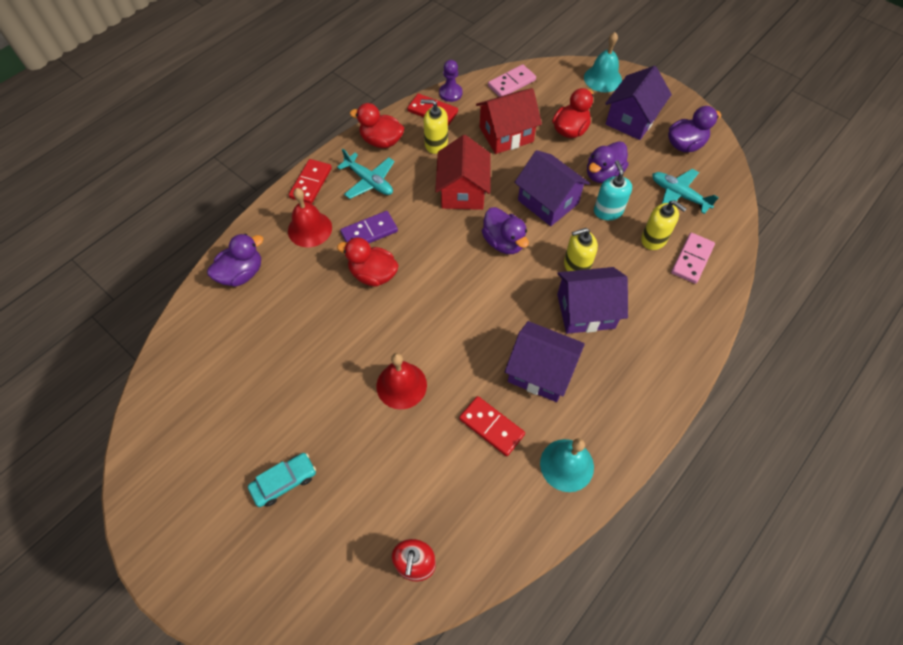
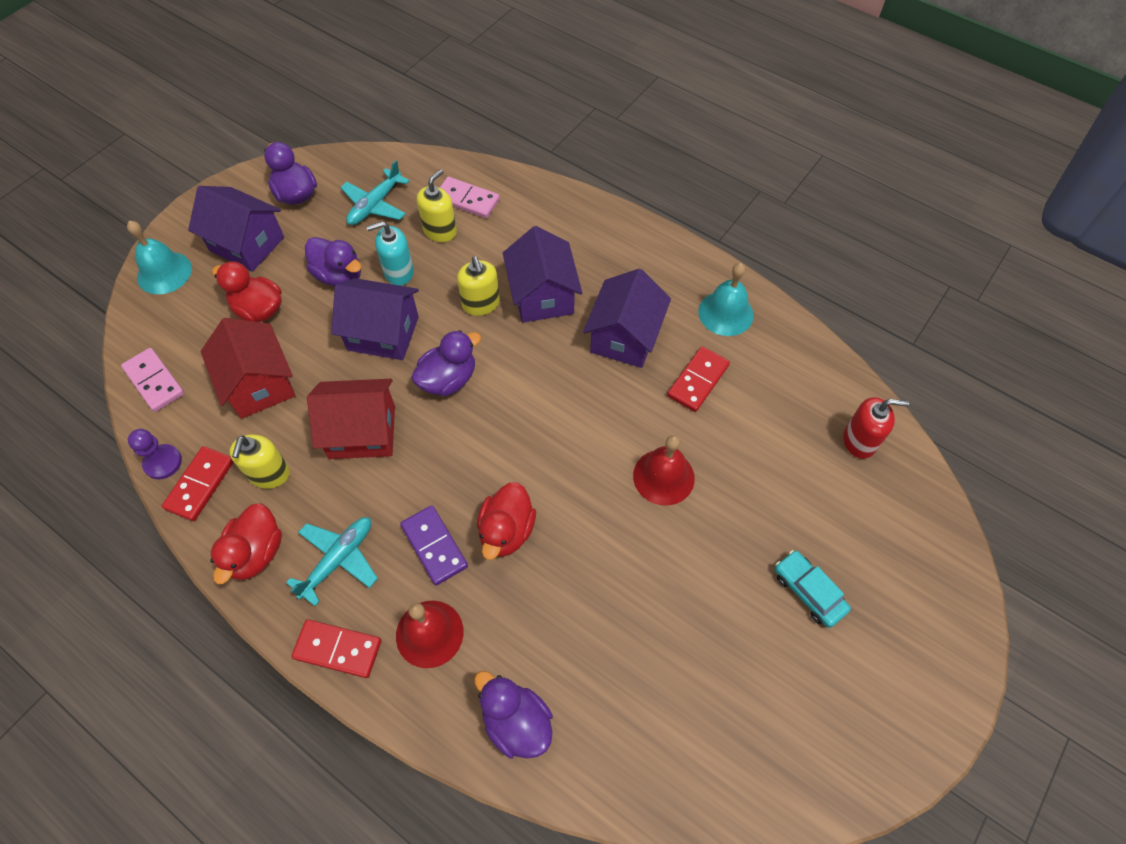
camera: 95 degrees left, 0 degrees up
(548, 202) = (383, 333): purple house -> purple house turned 60 degrees clockwise

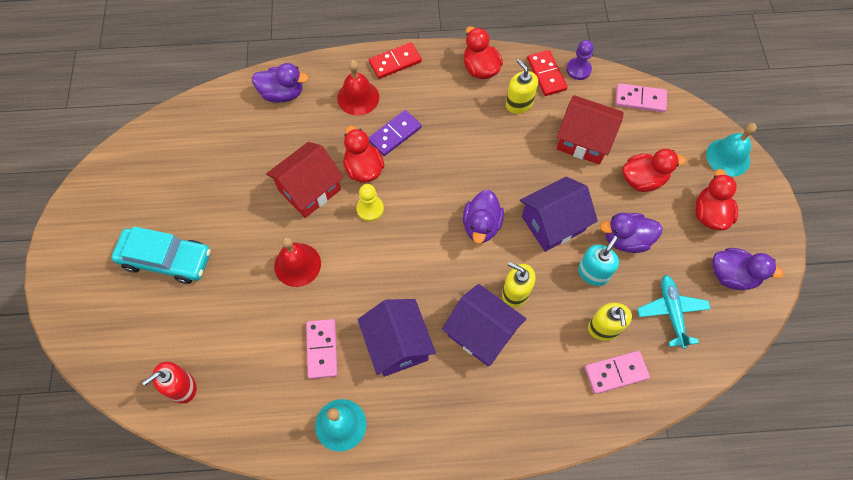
camera: 140 degrees right, 5 degrees up
(247, 244) = (709, 214): purple house -> red duck
(338, 559) = (437, 94): turquoise plane -> none
(362, 432) = (496, 159): red house -> red house (309, 189)
(434, 546) = (395, 134): purple domino -> purple domino turned 60 degrees counterclockwise
(540, 479) = (370, 209): none -> yellow pawn
(698, 381) = (322, 349): red domino -> pink domino
(808, 591) = (166, 259): turquoise car -> turquoise car, size x1.66

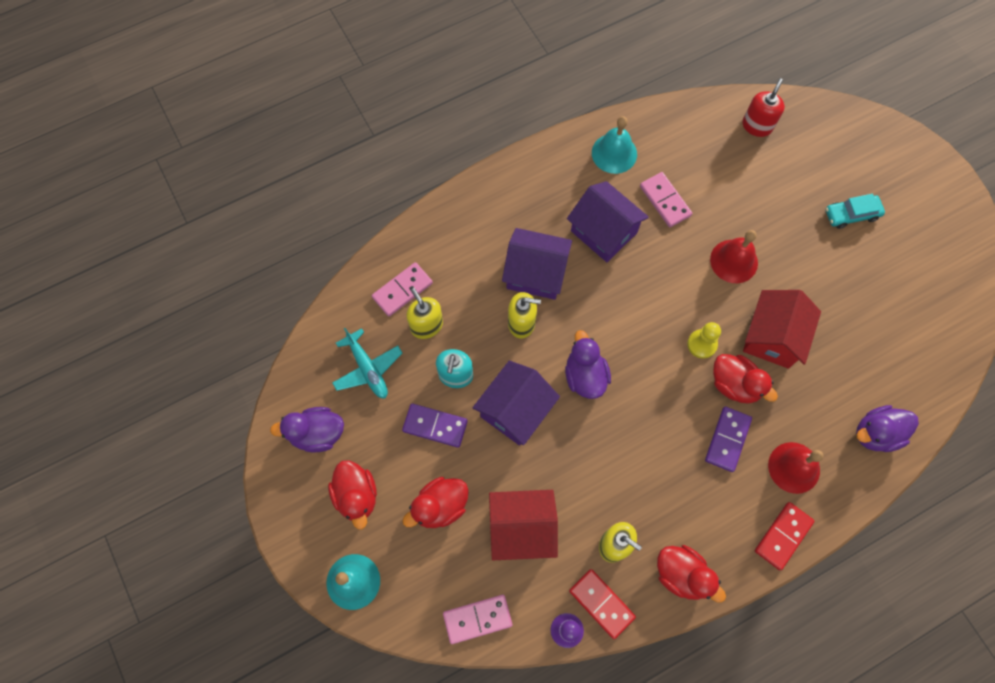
camera: 155 degrees right, 5 degrees up
(166, 259) = (851, 214): turquoise car -> turquoise car, size x0.60
(626, 239) = (435, 426): purple duck -> purple domino

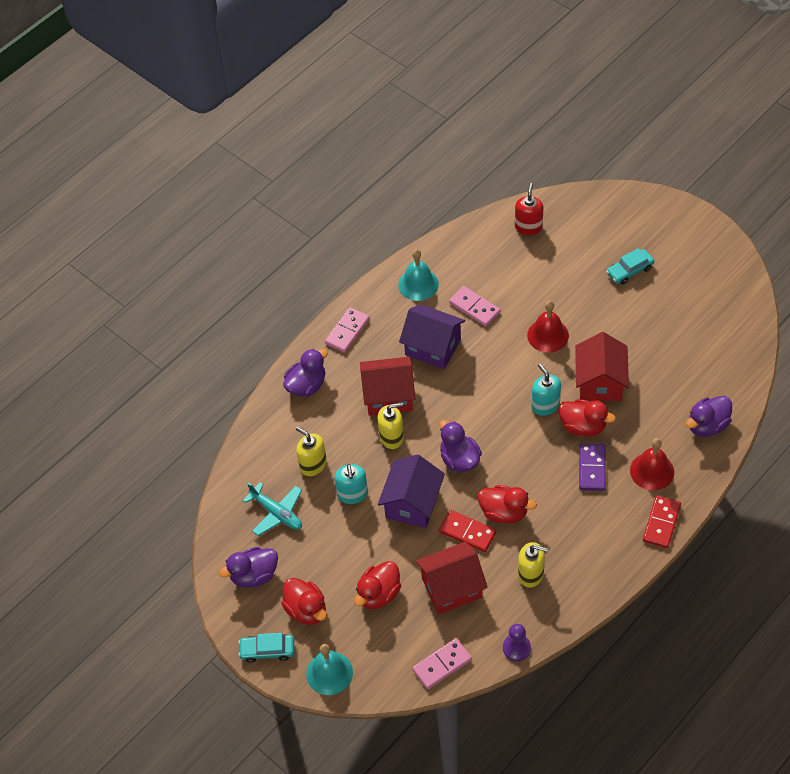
camera: 15 degrees left, 15 degrees down
(298, 529) = (267, 650): none -> turquoise car
(402, 290) = (281, 444): pink domino -> pink domino (347, 331)
(435, 426) = (350, 537): purple domino -> none
(453, 230) = (306, 385): none -> purple duck
(535, 273) = (388, 396): purple house -> red house
(601, 603) = (537, 619): red domino -> red domino (467, 532)
(682, 574) = (592, 577): red duck -> red duck (504, 512)
(702, 344) = (545, 405): yellow pawn -> turquoise soap dispenser

